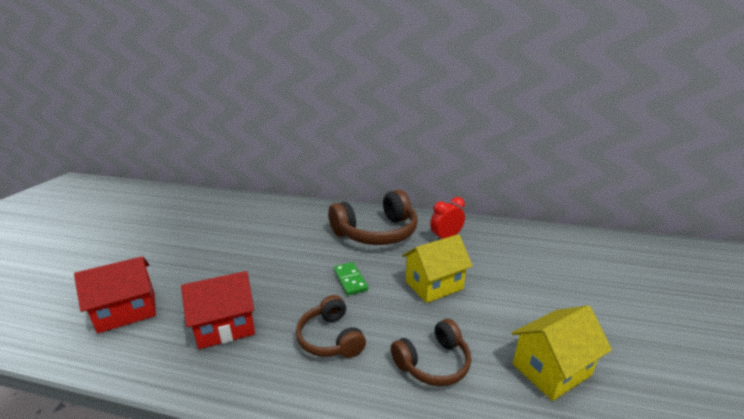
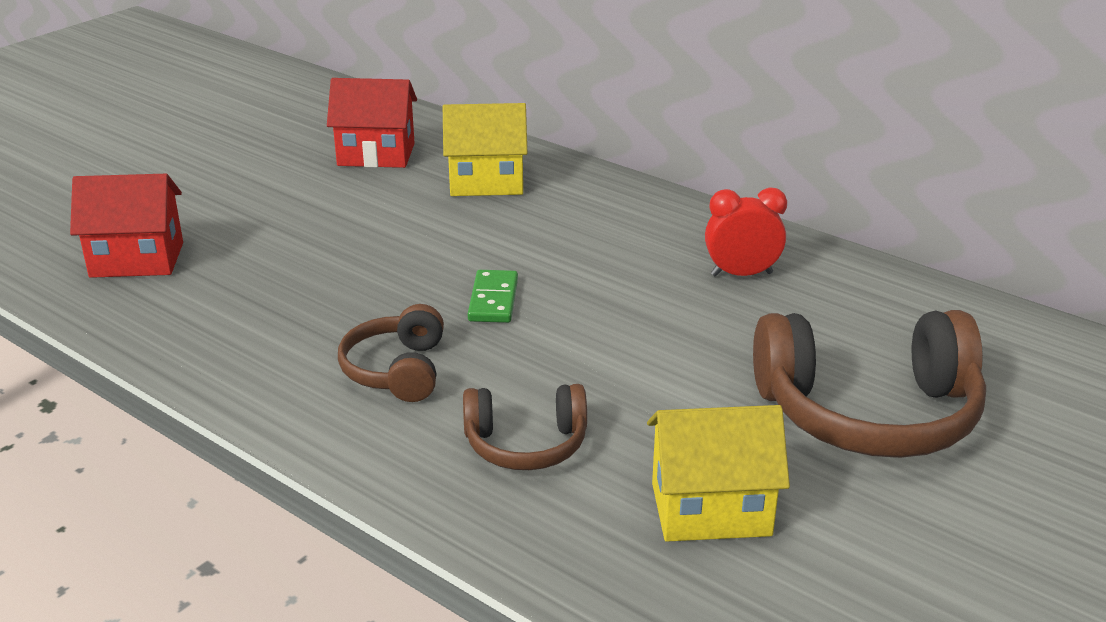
camera: 25 degrees right, 5 degrees up
(226, 327) = (258, 315): red house -> red house (376, 154)
(376, 233) = (610, 233): brown headphones -> brown headphones (868, 413)
(434, 285) = (634, 345): yellow house -> yellow house (486, 182)

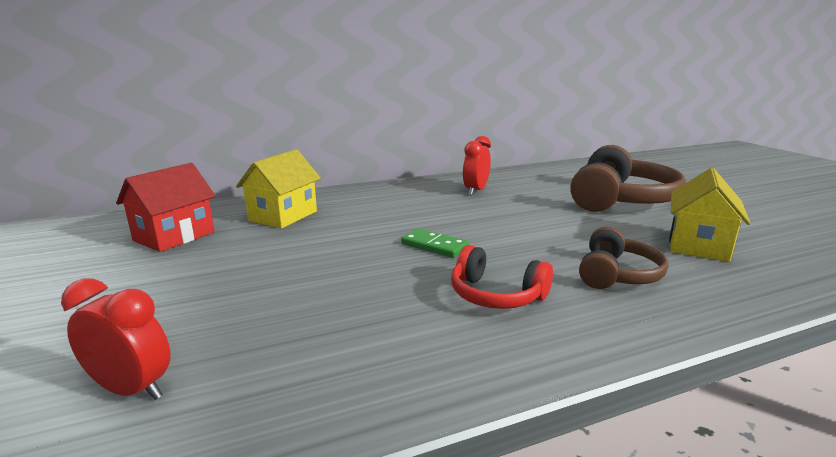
camera: 60 degrees left, 10 degrees down
(137, 260) = (132, 389): red house -> red clock
(397, 370) = (496, 295): brown headphones -> red headphones

